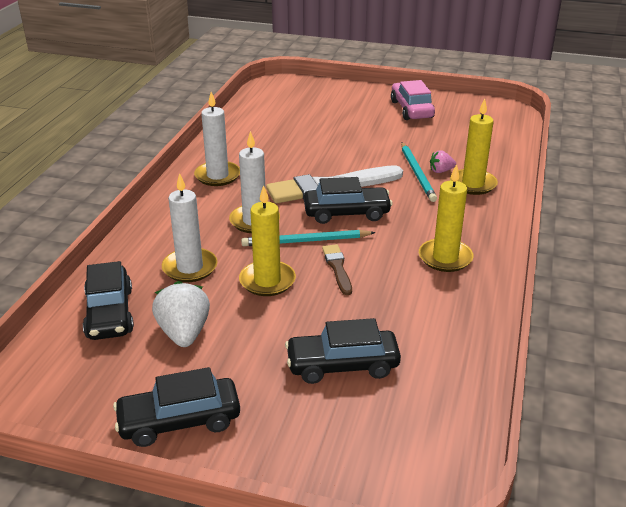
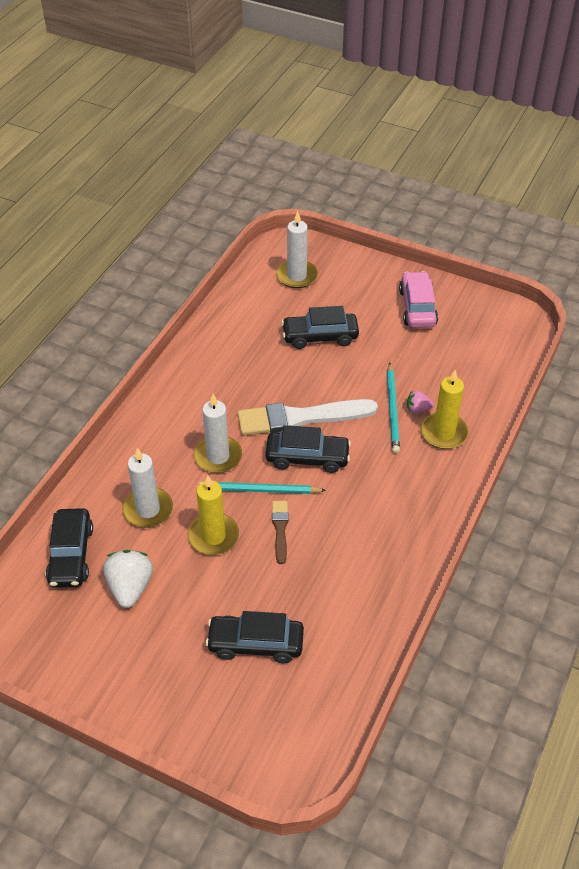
camera: 10 degrees right, 15 degrees up
(179, 421) = (111, 680): black car -> black car (320, 336)
(217, 176) = (195, 387): white candle -> white candle (297, 276)
(445, 258) = (383, 530): yellow candle -> none

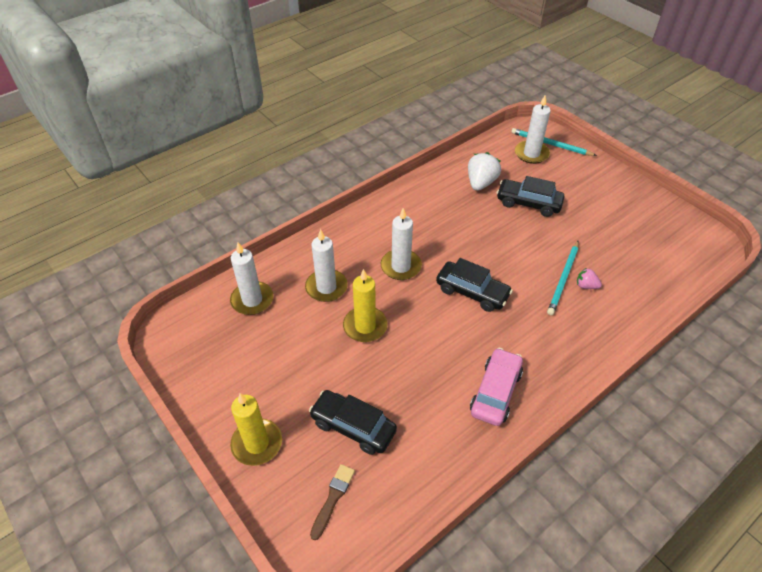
camera: 25 degrees right, 0 degrees up
(71, 555) = (252, 300): black car -> white candle
(130, 587) = (281, 341): white strawberry -> white strawberry (481, 183)
(259, 490) = (420, 304): turquoise pencil -> turquoise pencil (550, 144)
(280, 529) = (421, 341): brown brush -> brown brush (333, 498)
(301, 418) = (482, 259): white brush -> none
(417, 307) = (622, 206): pink car -> pink car (495, 392)
(443, 433) = (600, 313): yellow candle -> yellow candle (257, 443)

